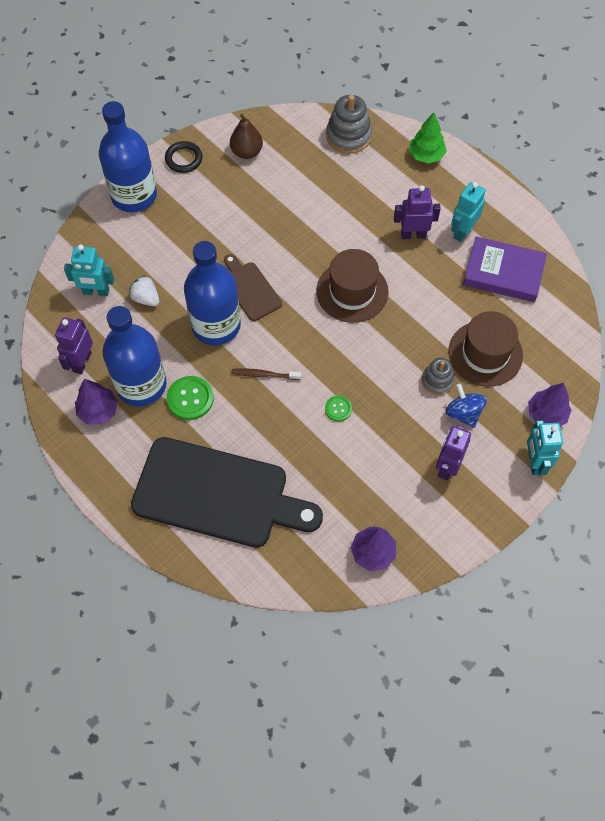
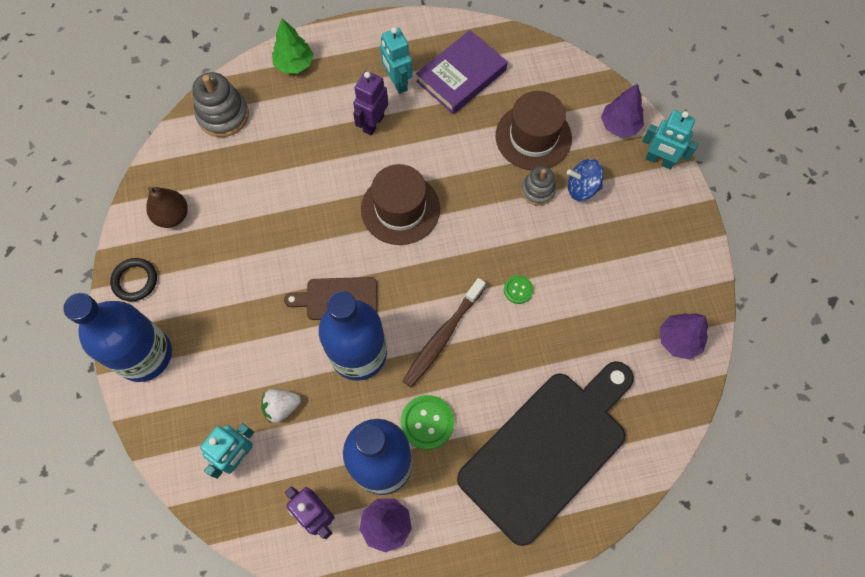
camera: 60 degrees left, 5 degrees up
(264, 375) = (442, 336): brown toothbrush -> brown toothbrush, size x1.65
(447, 467) = (627, 231): purple robot -> none

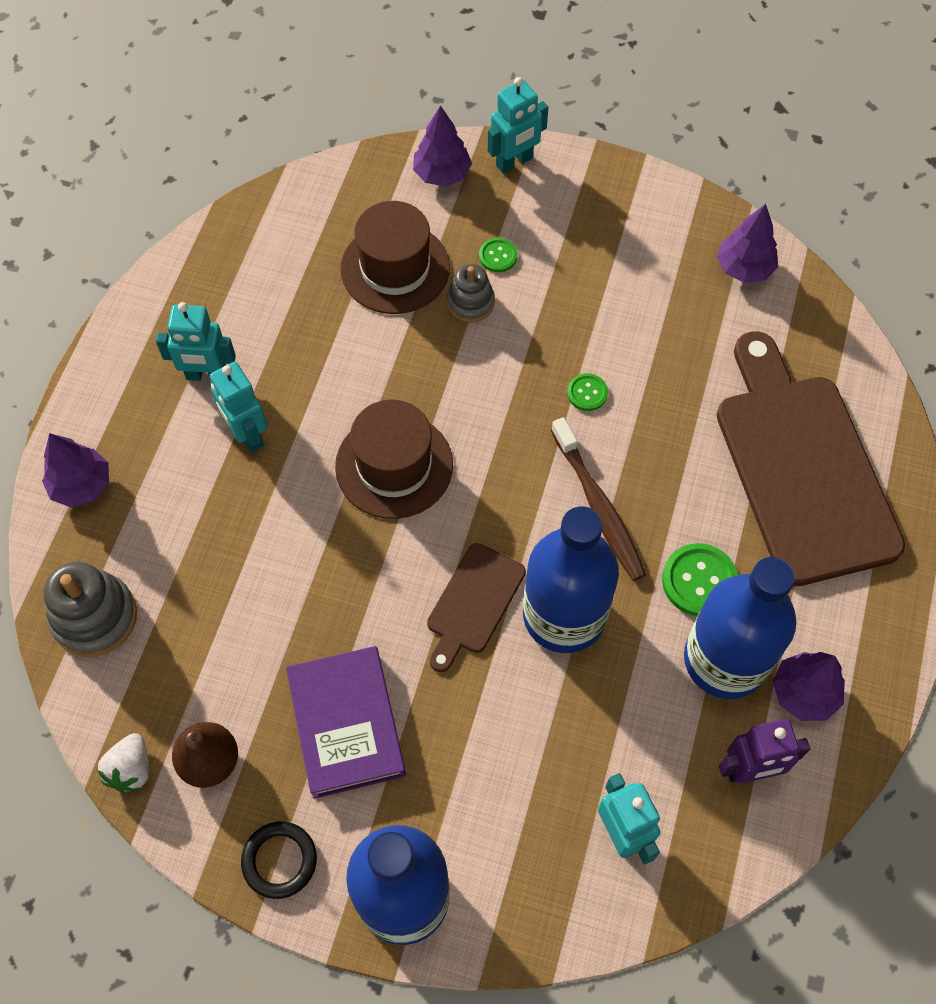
camera: 60 degrees left, 5 degrees down
(281, 407) = (584, 746): white strawberry -> white strawberry (131, 769)
(294, 64) = (81, 485): green tree -> purple tree
(373, 123) = (247, 434): purple robot -> turquoise robot
(461, 76) = (252, 299): purple book -> purple book (346, 724)
(548, 449) = (801, 468): black cutting board -> brown cutting board
(582, 188) = (498, 256): blue spinning top -> green button

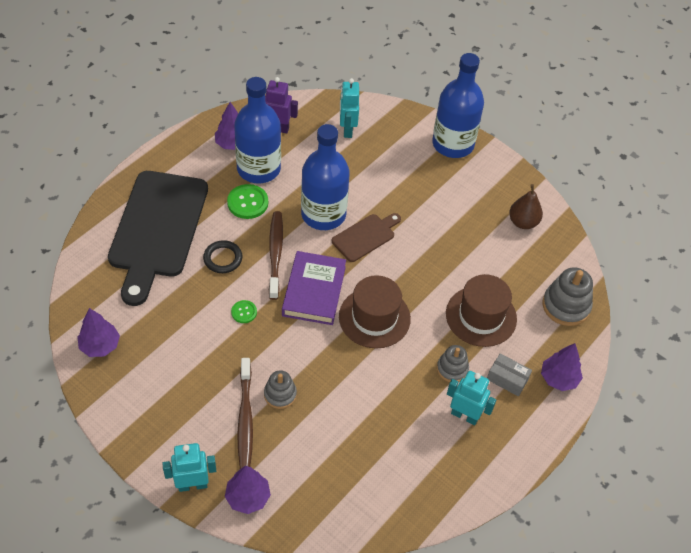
camera: 160 degrees left, 10 degrees down
(131, 769) = (562, 233): white strawberry -> none
(160, 452) = (507, 379): none -> grey box
(247, 434) = (452, 369): turquoise robot -> grey stacking toy
(279, 860) = (502, 175): black ring -> black ring (223, 258)
(346, 724) = (452, 212): purple book -> purple book (314, 291)
(395, 268) = (315, 438): brown hat -> brown hat (481, 316)
(498, 256) = (245, 418): green button -> brown toothbrush
(801, 468) = (157, 229): brown cutting board -> black cutting board

